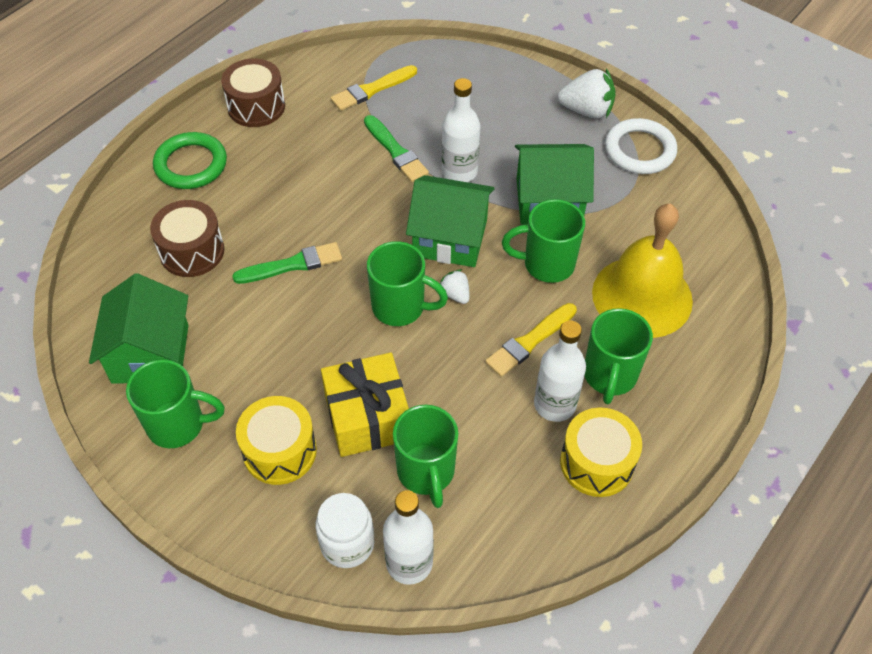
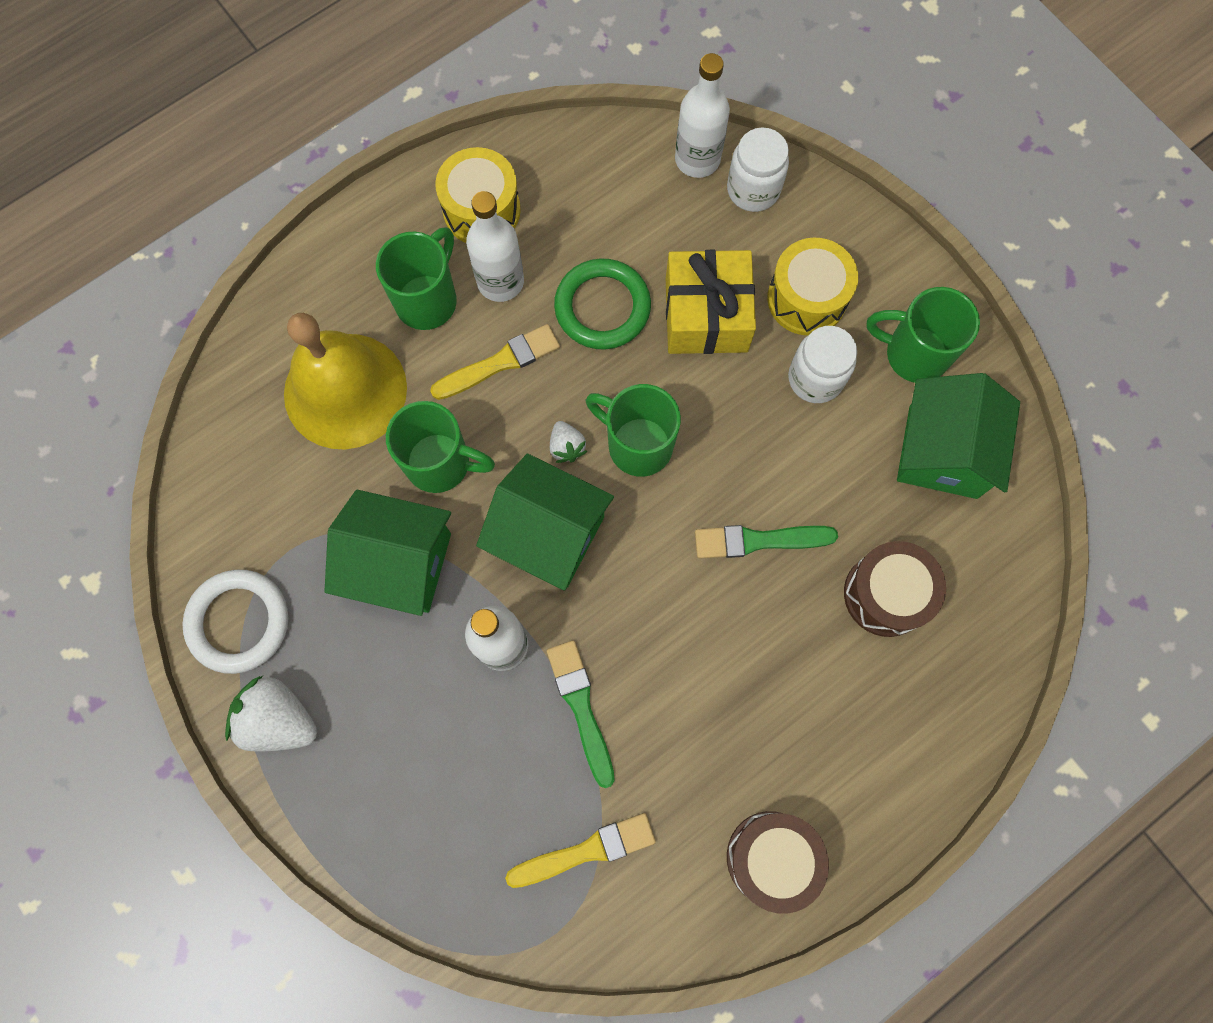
camera: 165 degrees left, 20 degrees up
(191, 164) = (879, 756): green ring -> green ring (602, 307)
(263, 386) = (815, 378): none -> white jar
(426, 472) = (658, 240): green mug -> none

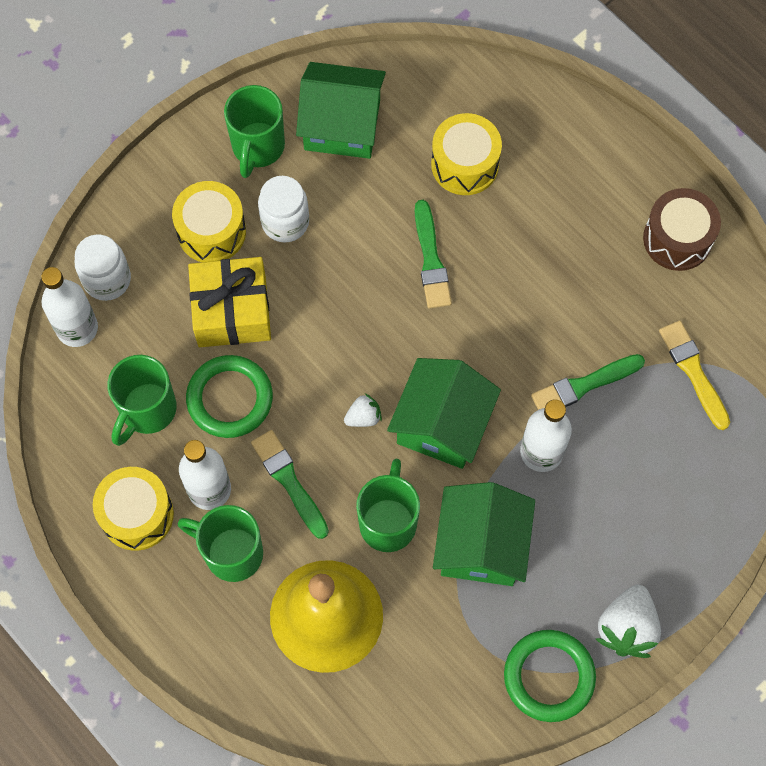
camera: 95 degrees left, 5 degrees down
(239, 622) = (549, 676): white ring -> green ring
(499, 363) = (289, 481): yellow brush -> green brush
(637, 444) = (356, 359): green mug -> green mug (147, 411)
(886, 594) = (465, 164): brown drum -> yellow drum

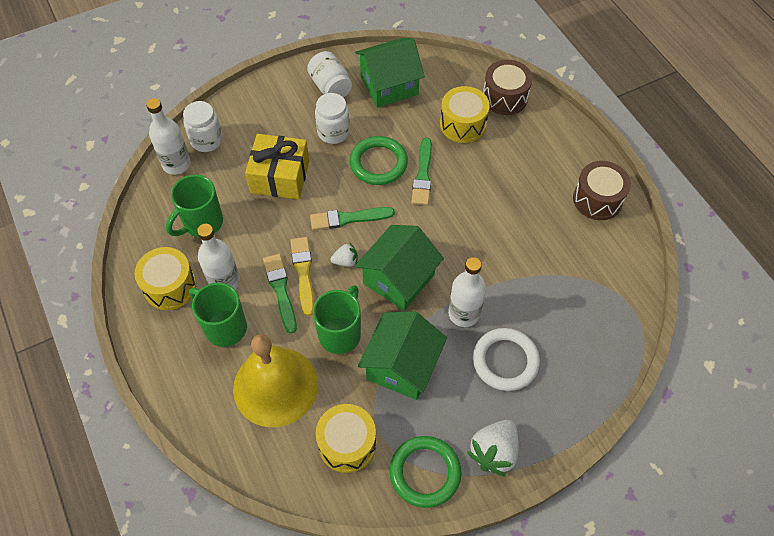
camera: 15 degrees right, 10 degrees down
(211, 231) = (284, 127): yellow drum -> yellow drum (347, 444)
(230, 398) = (259, 228): green ring -> green ring (378, 163)
(257, 148) = (330, 87): green mug -> white jar
(342, 125) = (389, 85): green house -> green house turned 45 degrees counterclockwise
(513, 105) = (505, 97): none -> brown drum
(584, 385) = (507, 277): green brush -> green brush (348, 218)
(611, 504) = (505, 361): none -> white ring
(693, 372) = (588, 286): yellow brush -> yellow brush (303, 273)

